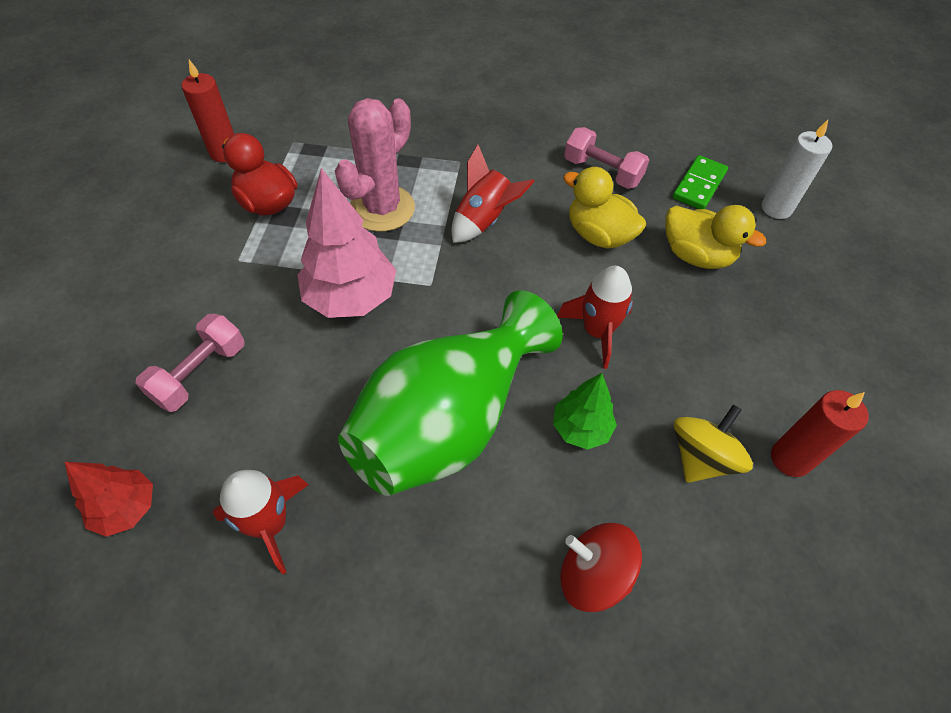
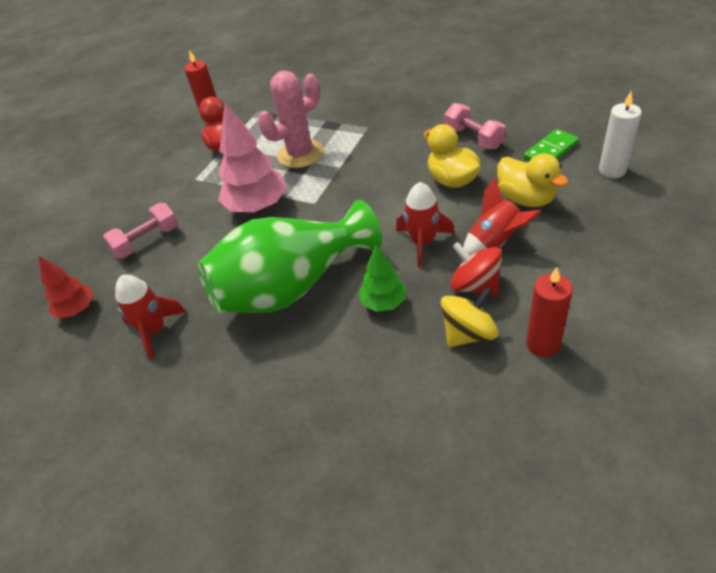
camera: 25 degrees right, 10 degrees down
(484, 220) = (369, 165): red rocket -> red rocket (495, 243)
(593, 575) = (352, 394): red spinning top -> red spinning top (475, 285)

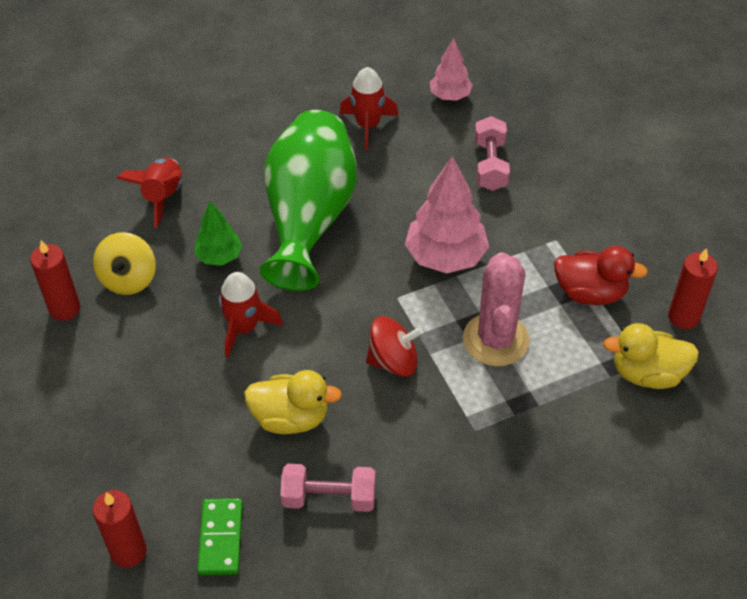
camera: 125 degrees right, 5 degrees up
(77, 309) = (450, 96): red tree -> pink tree
(475, 285) = (158, 319): red spinning top -> red spinning top (393, 361)
(495, 243) = (177, 372): red rocket -> red rocket (163, 197)
(526, 199) = (191, 445): yellow duck -> yellow duck (647, 374)
(612, 170) = (128, 551): white candle -> red candle

